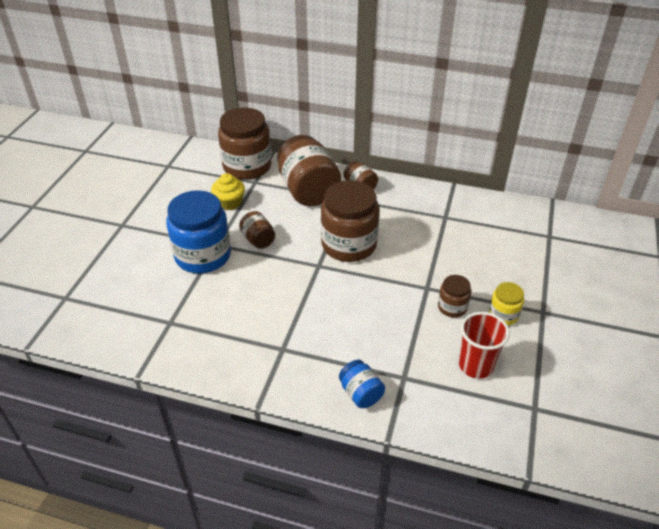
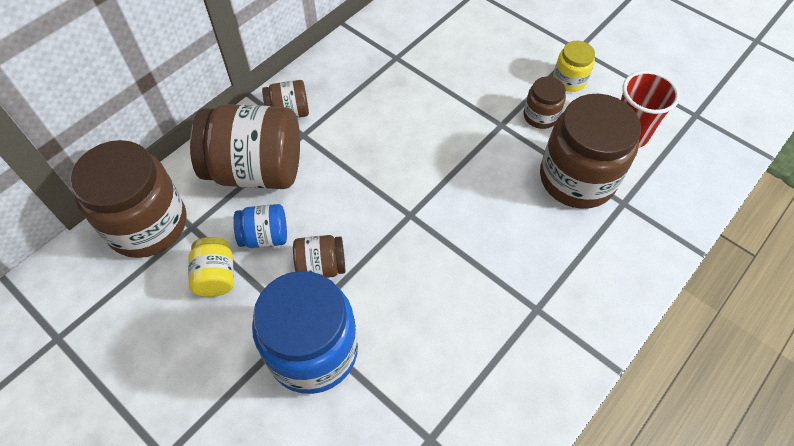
camera: 65 degrees left, 15 degrees up
(229, 202) = (216, 276): yellow cupcake -> yellow jar
(349, 245) = (390, 168): brown jar -> brown jar (577, 178)
(360, 393) = (633, 253): blue jar -> blue jar (265, 236)

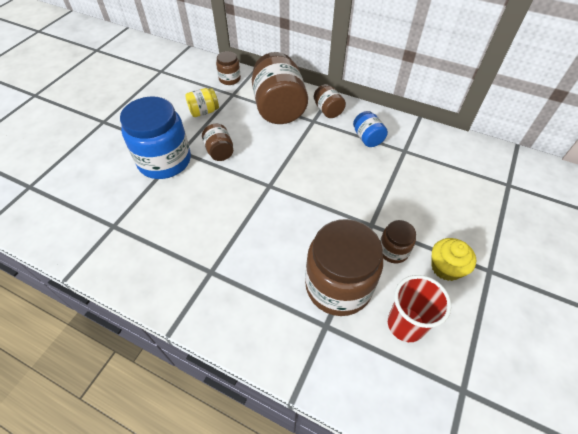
camera: 75 degrees right, 5 degrees down
(147, 224) = (229, 79): brown jar -> brown jar, size x0.49
(265, 236) = (234, 123): blue jar -> blue jar (367, 138)
(569, 80) = (446, 267): yellow jar -> yellow cupcake

